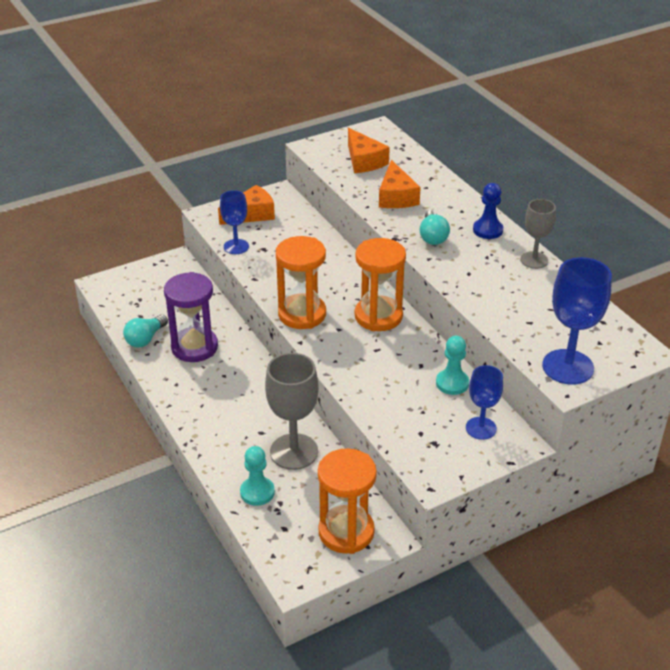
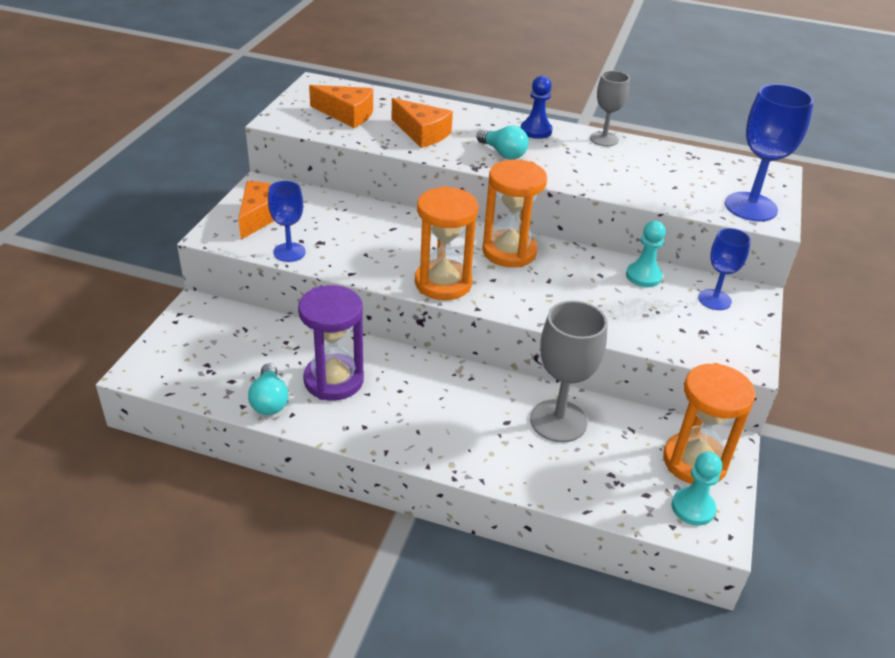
camera: 45 degrees left, 0 degrees up
(257, 492) = (580, 478): turquoise pawn -> turquoise pawn (693, 508)

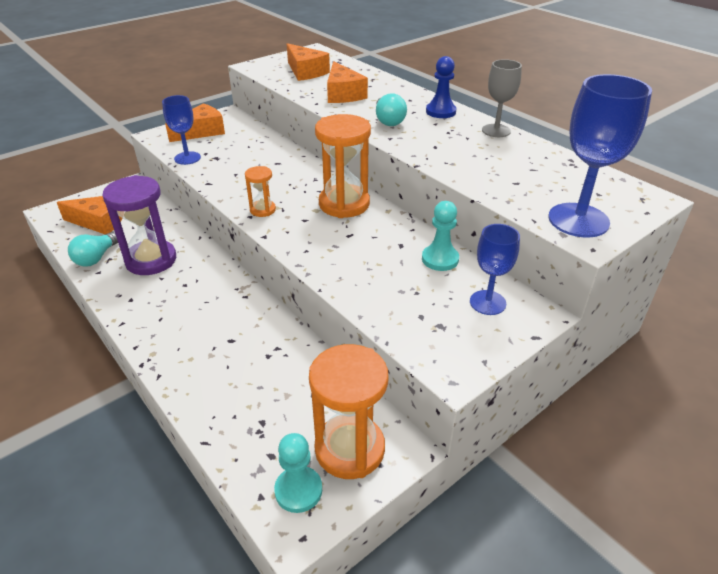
camera: 35 degrees right, 0 degrees up
(217, 362) = (99, 222): none -> orange cheese
(443, 283) = (262, 210): orange hourglass -> orange hourglass, size x0.50
(558, 421) = (271, 357): grey goblet -> none

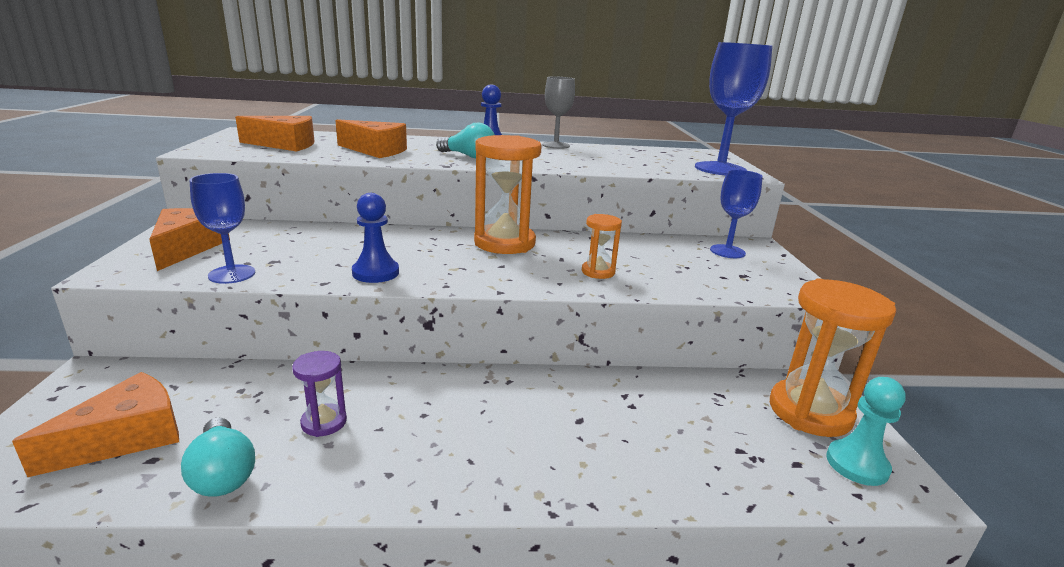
camera: 55 degrees left, 15 degrees down
(151, 260) = (324, 422): purple hourglass -> purple hourglass, size x0.50
(238, 189) = (375, 273): none -> blue pawn
(262, 210) = (446, 276): orange hourglass -> orange hourglass (598, 272)
(440, 259) = (649, 244): turquoise pawn -> none

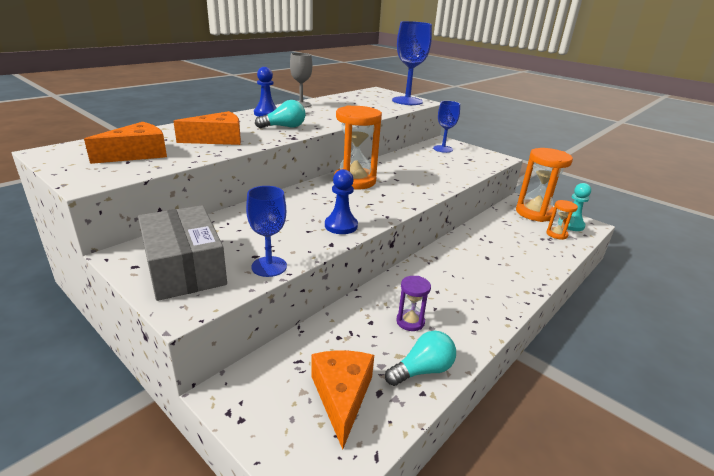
camera: 45 degrees left, 5 degrees up
(187, 248) = (184, 268): orange cheese -> grey box
(223, 473) = (422, 370): turquoise light bulb -> turquoise light bulb turned 45 degrees counterclockwise
(598, 272) = (425, 180): orange hourglass -> orange hourglass (556, 234)

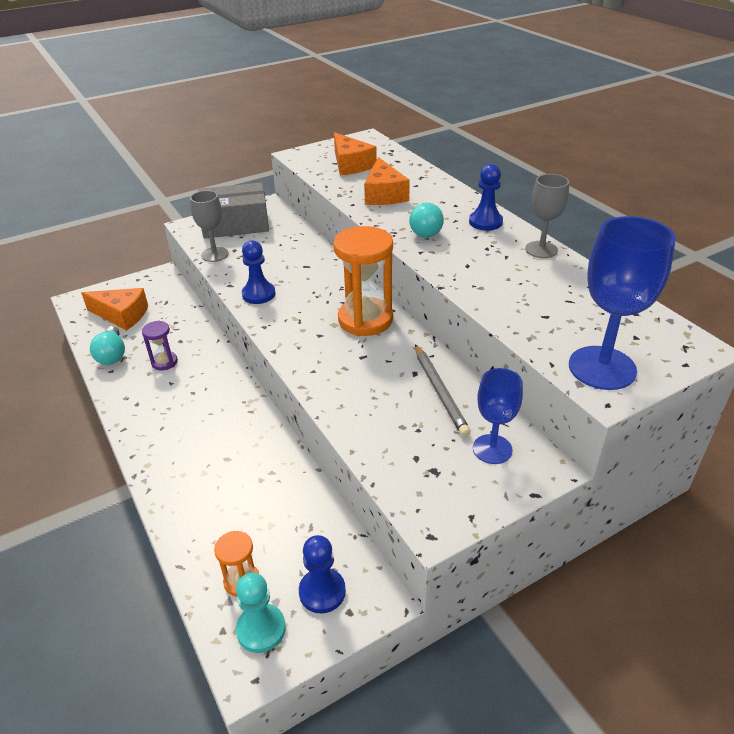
camera: 110 degrees right, 10 degrees up
(269, 266) = (215, 254): blue goblet -> grey goblet
(412, 159) = (440, 392): none -> grey pencil
(534, 213) = (322, 592): orange hourglass -> blue pawn

